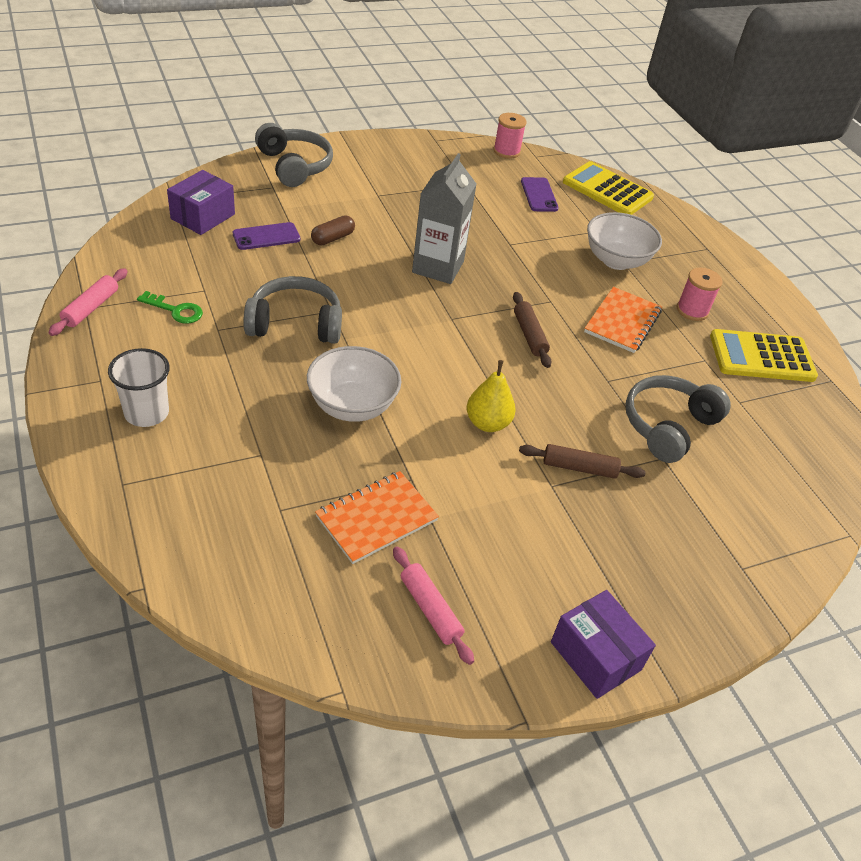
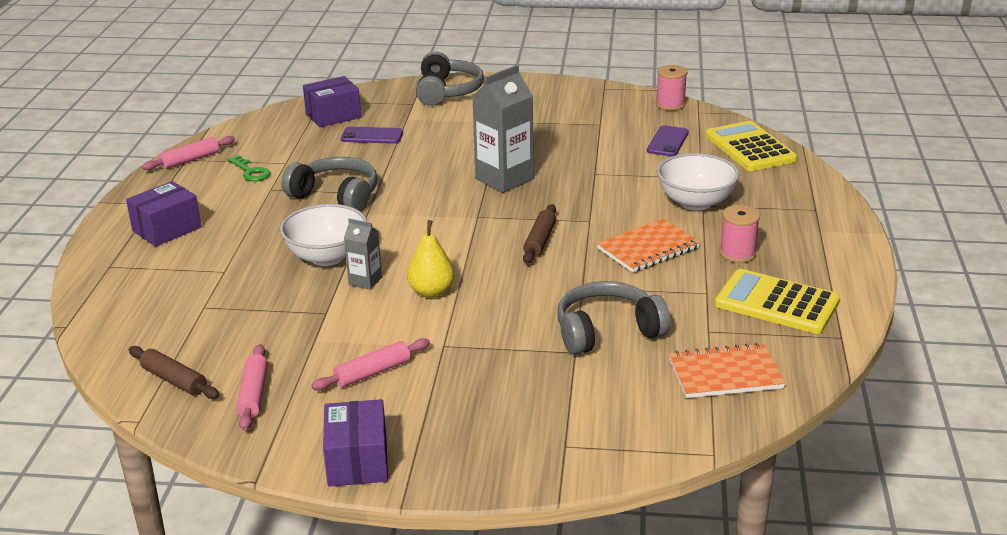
camera: 35 degrees right, 15 degrees down
(146, 413) = (167, 229): white cup -> purple box
(333, 238) = (428, 145): brown capsule -> none
(376, 518) = (271, 330): orange notebook -> orange notebook (725, 374)
(415, 427) = (365, 281): none -> grey carton
(518, 540) = (373, 372): none -> pink rolling pin
(579, 468) = (483, 340): brown rolling pin -> brown rolling pin (174, 380)

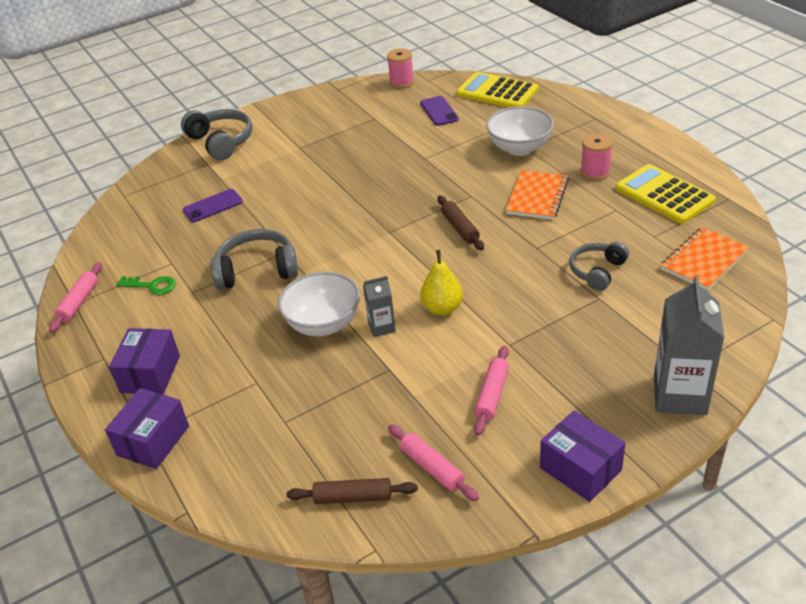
camera: 35 degrees left, 10 degrees up
(333, 115) = (154, 203): purple box -> purple box (153, 441)
(504, 179) = (367, 193): grey carton -> grey carton (679, 395)
(607, 331) = (597, 271): grey headphones -> grey headphones, size x0.66
(776, 303) = (664, 195): yellow calculator -> yellow calculator turned 60 degrees clockwise

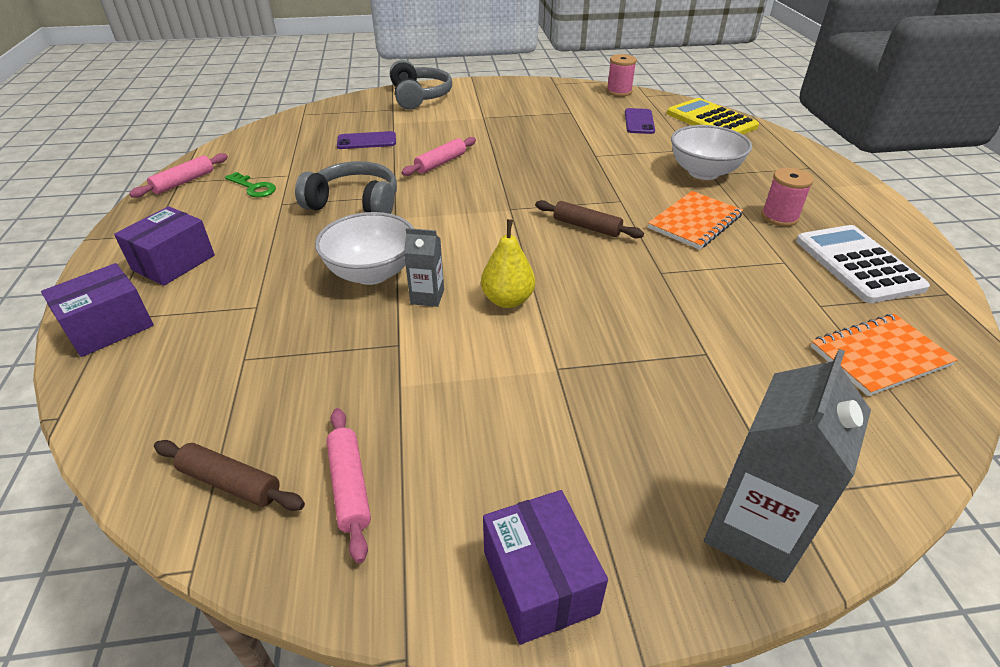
camera: 20 degrees right, 0 degrees up
(460, 228) = (586, 227): brown rolling pin -> brown rolling pin turned 60 degrees counterclockwise
(492, 395) = (492, 422): pink rolling pin -> pink rolling pin (441, 163)
(597, 271) = (722, 322): grey headphones -> none
(664, 195) = (857, 264): yellow calculator -> white calculator

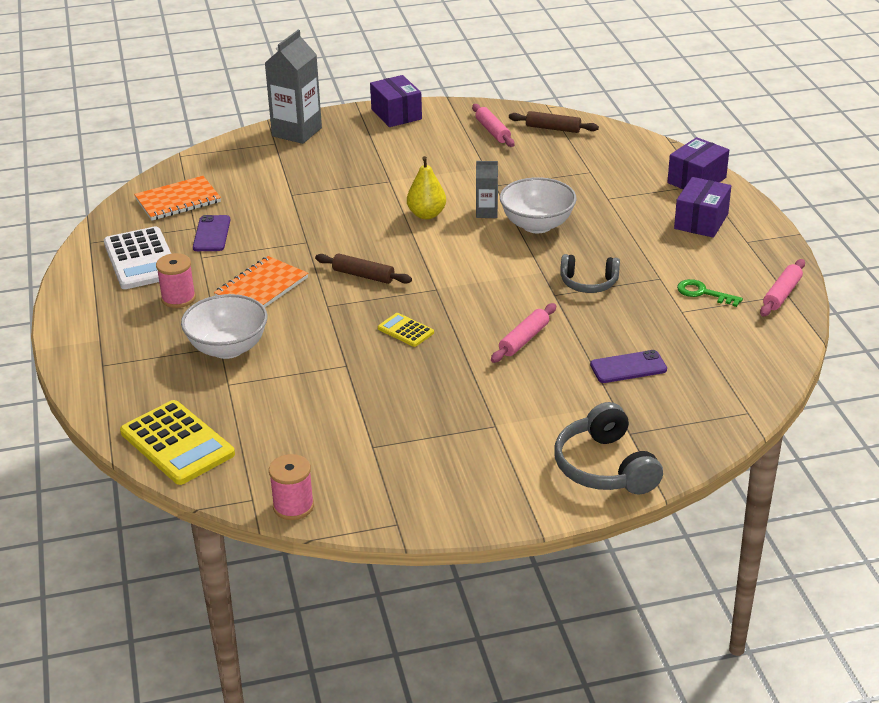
camera: 175 degrees right, 5 degrees down
(355, 204) = (588, 283): grey headphones -> grey headphones, size x0.66
(544, 176) = (405, 330): none -> yellow calculator
(639, 121) = (279, 432): purple phone -> purple phone (212, 234)

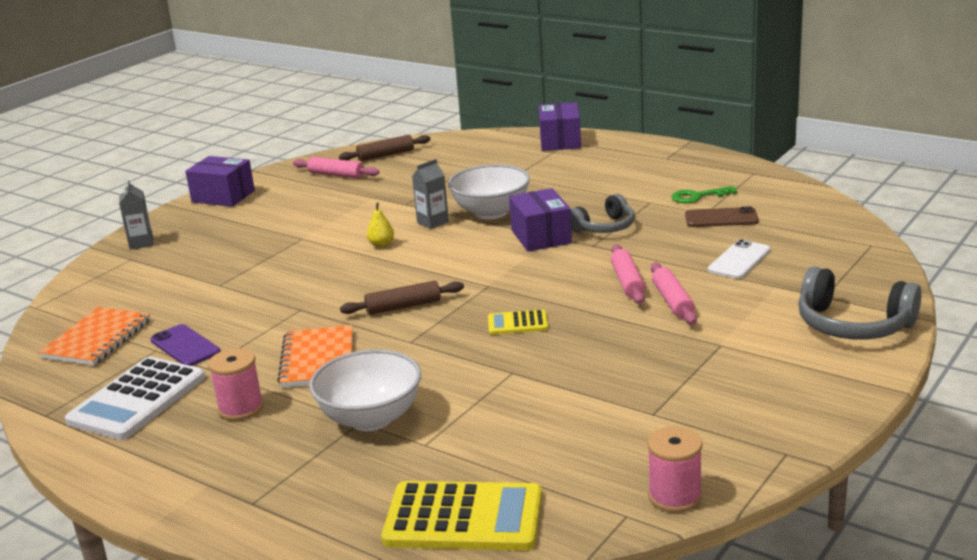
camera: 40 degrees left, 10 degrees down
(141, 259) = (137, 399): white calculator -> white calculator turned 90 degrees clockwise
(297, 132) = (141, 243): grey carton -> grey carton, size x0.52
(426, 214) = (381, 244): yellow pear -> yellow pear, size x0.61
(628, 367) = (739, 260): purple phone -> white phone
(683, 323) = (721, 218): none -> brown phone
(701, 221) = (611, 160): purple box -> purple box (541, 236)
(782, 294) = (750, 174): pink rolling pin -> pink rolling pin (672, 301)

